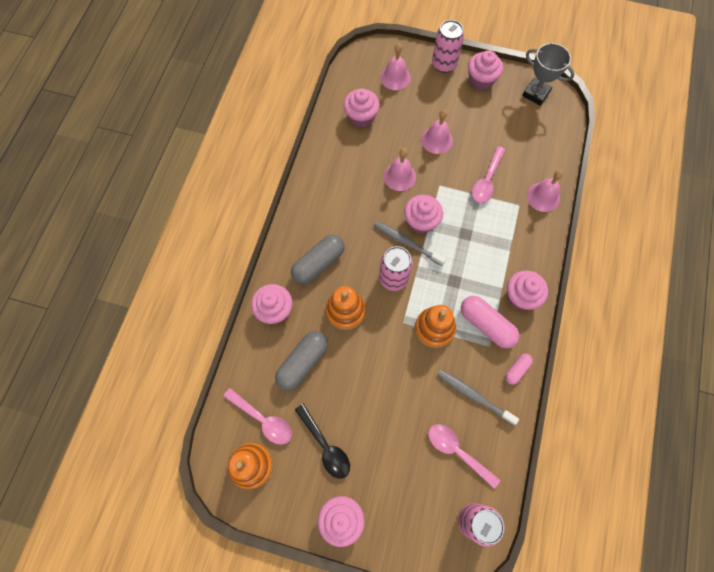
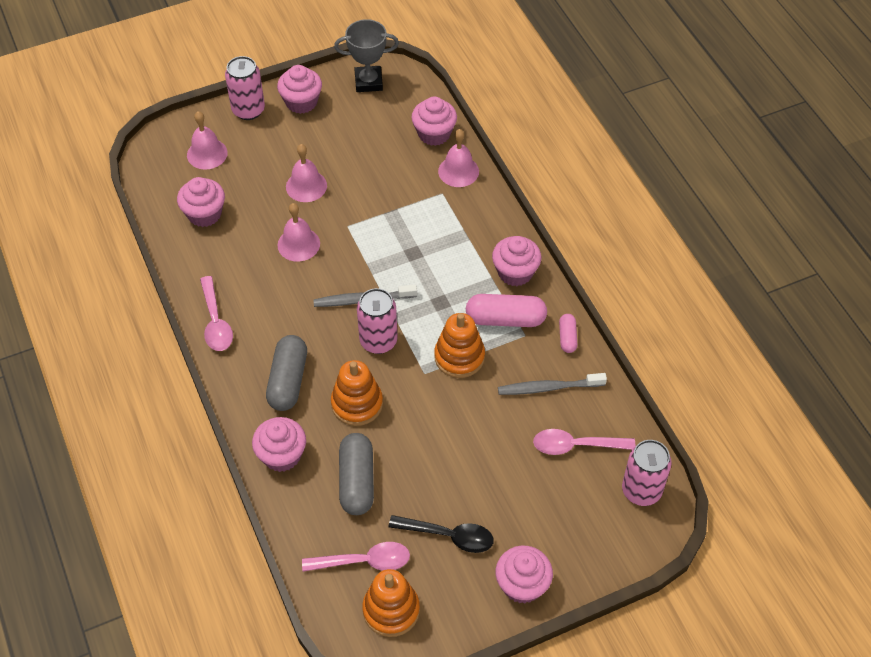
camera: 40 degrees left, 15 degrees down
(421, 221) = (359, 271): pink cupcake -> pink cupcake (434, 134)
(487, 180) = (391, 191): pink spoon -> pink spoon (216, 322)

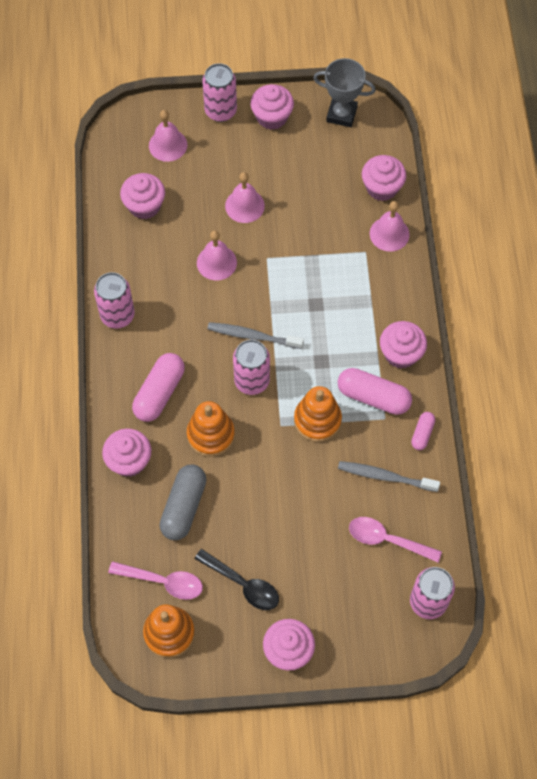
camera: 20 degrees right, 10 degrees up
(216, 322) = (117, 315): pink spoon -> pink can
(288, 381) = (159, 393): grey capsule -> pink capsule

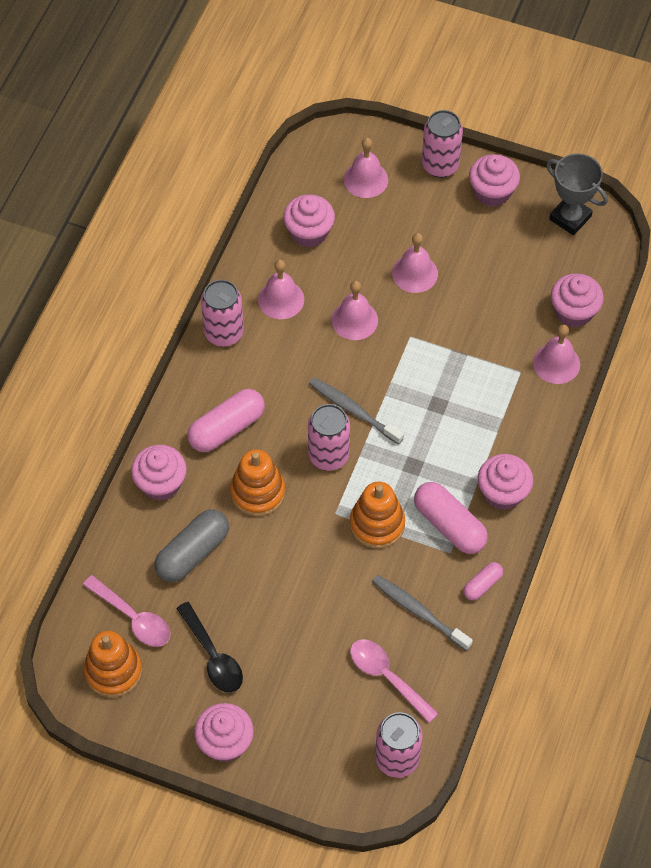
camera: 25 degrees right, 5 degrees down
(149, 269) = (281, 299): none -> pink bell

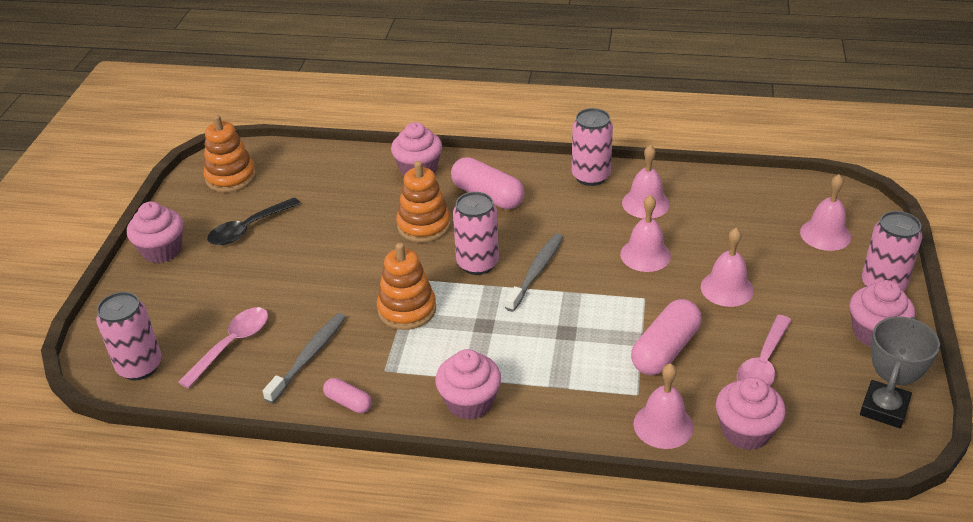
camera: 80 degrees right, 20 degrees down
(133, 618) = (282, 178): pink spoon -> pink spoon (763, 363)
(193, 553) = (352, 199): grey capsule -> none
(309, 232) = (734, 208): pink cupcake -> none
(449, 525) = (417, 364): pink capsule -> pink capsule (665, 350)

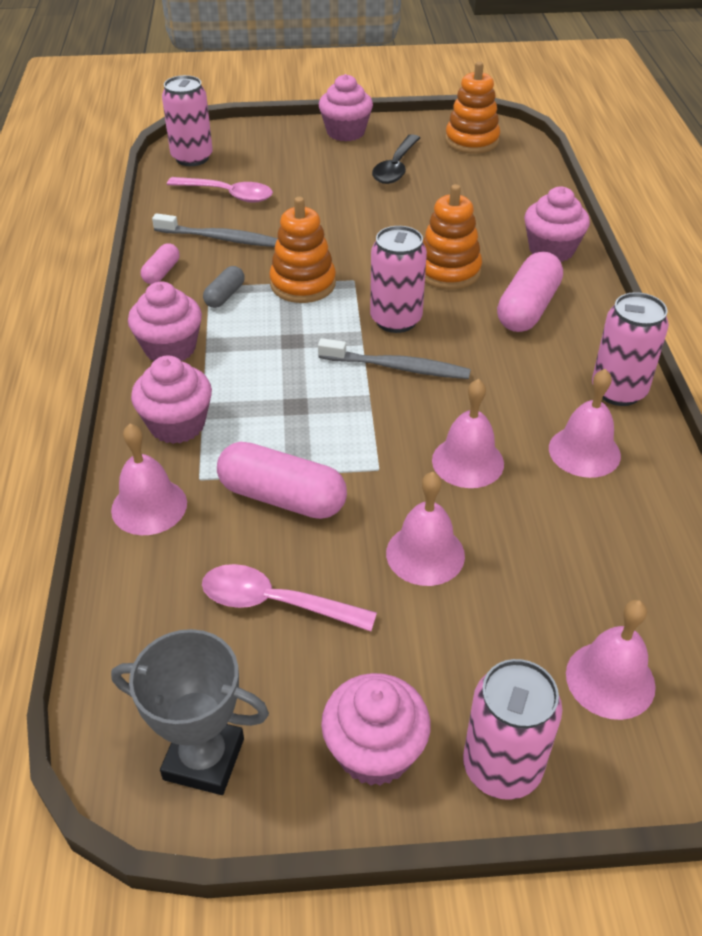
camera: 75 degrees right, 5 degrees up
(248, 228) = (396, 167): black spoon -> black spoon turned 105 degrees counterclockwise
(404, 361) = (225, 295): none -> grey capsule
(745, 431) = (144, 588): pink cupcake -> pink cupcake (177, 424)

